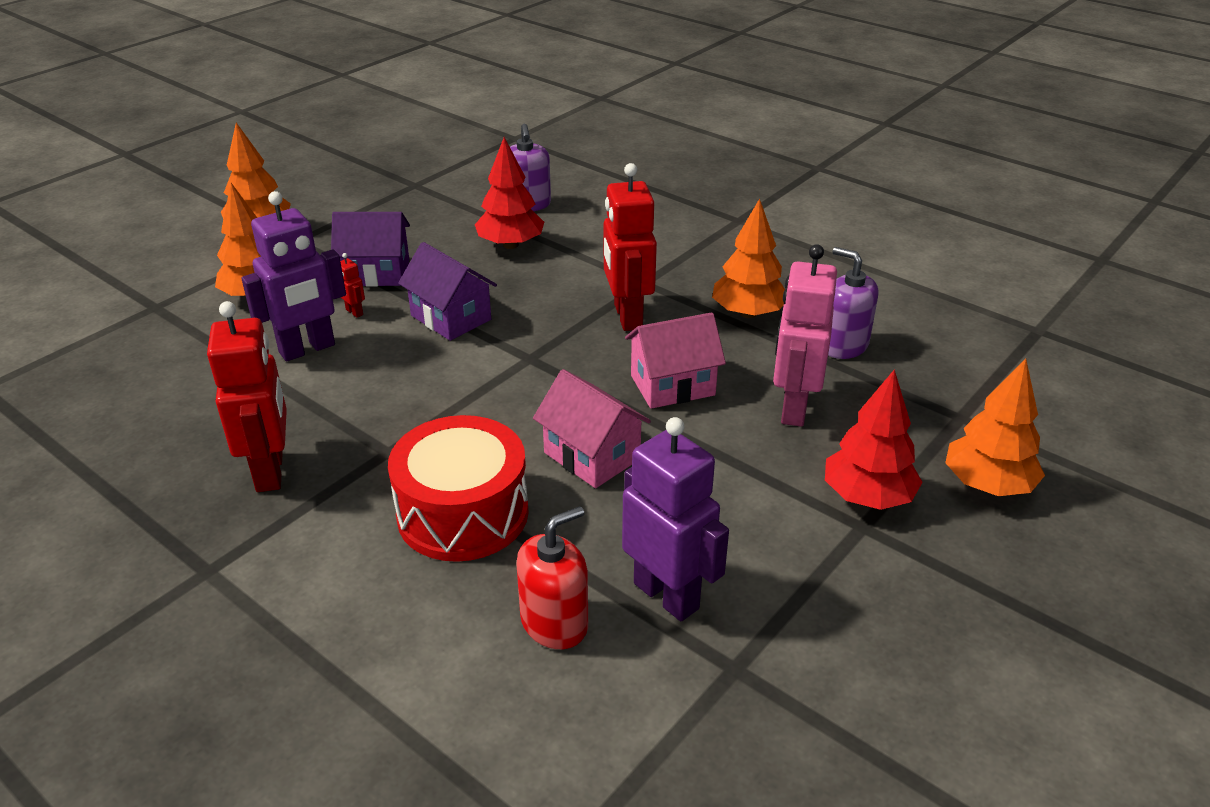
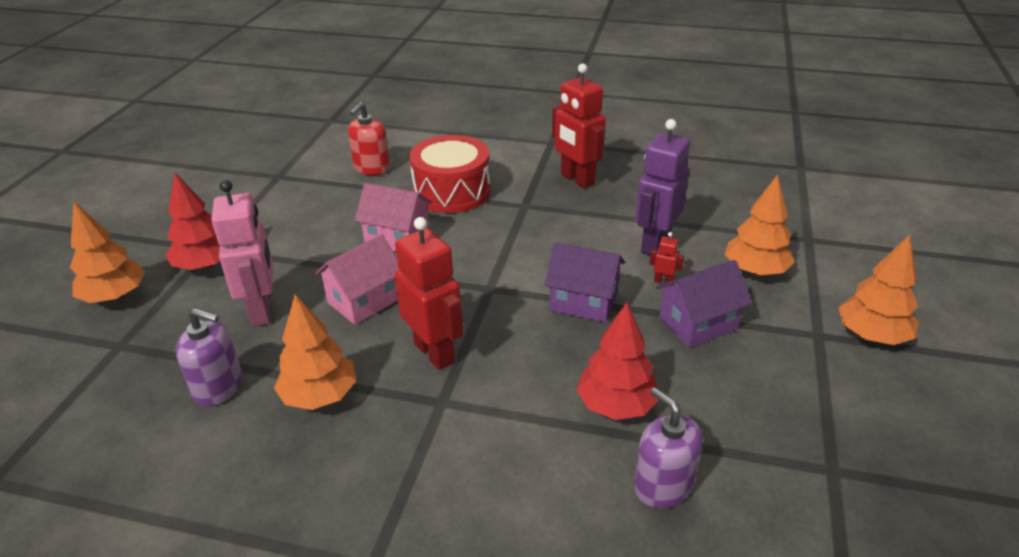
camera: 155 degrees right, 0 degrees up
(667, 595) = (320, 190): purple robot -> none

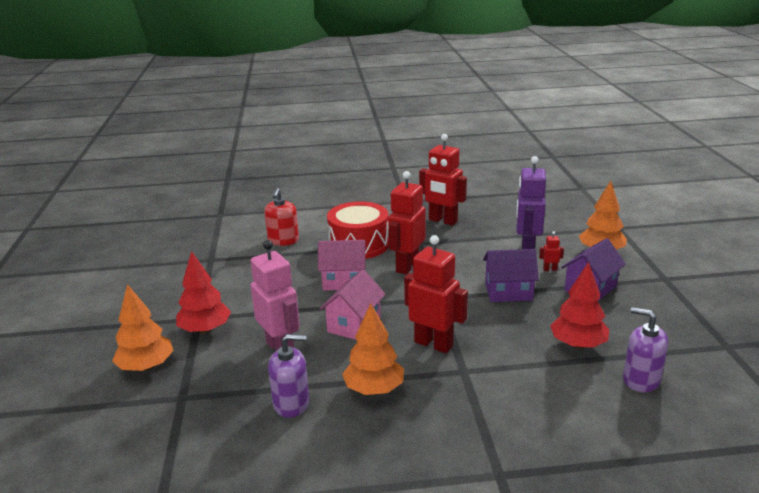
camera: 20 degrees left, 10 degrees down
(485, 234) = (407, 266): none -> red robot
(872, 336) = (694, 272): orange tree -> none

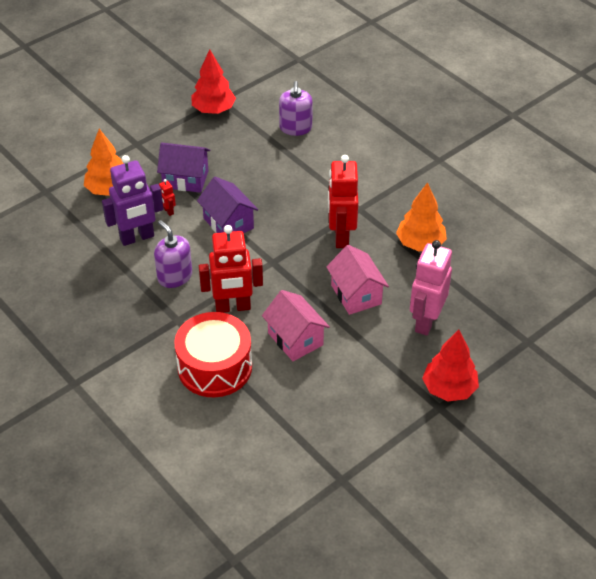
camera: 125 degrees left, 20 degrees up
(146, 367) = (523, 391): orange tree -> none
(283, 240) = (253, 440): red soap dispenser -> none
(291, 403) = (474, 277): purple soap dispenser -> purple soap dispenser (175, 277)
(354, 324) = (356, 294): pink house -> pink house turned 75 degrees clockwise
(442, 221) = (110, 324): red robot -> none
(578, 345) = (277, 165): red tree -> red tree (213, 110)

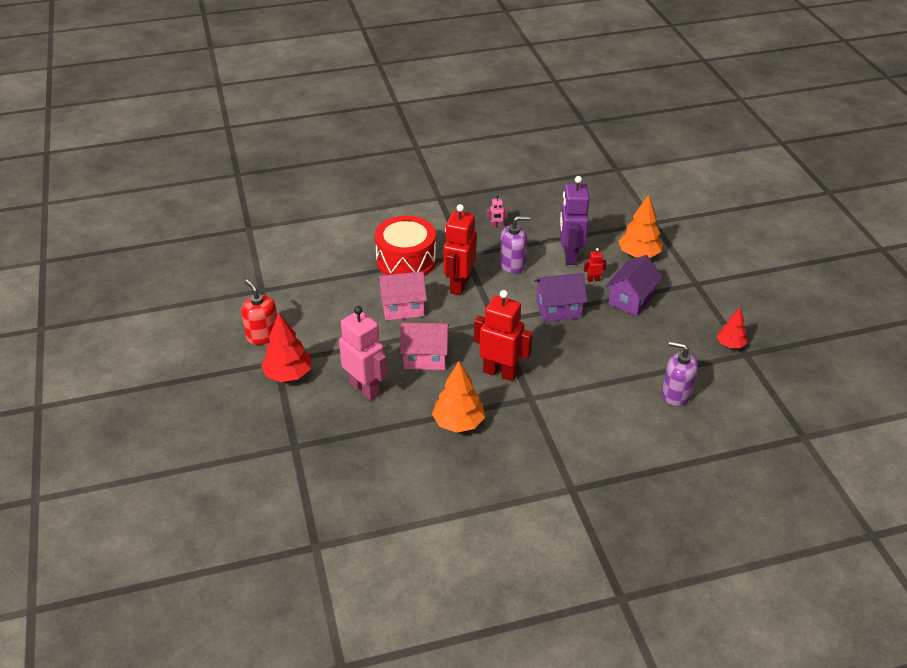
camera: 115 degrees right, 5 degrees down
(111, 311) = (496, 226): none -> pink robot
(213, 110) = (730, 344): red tree -> red tree, size x0.62
(410, 439) = (263, 335): none -> red soap dispenser

